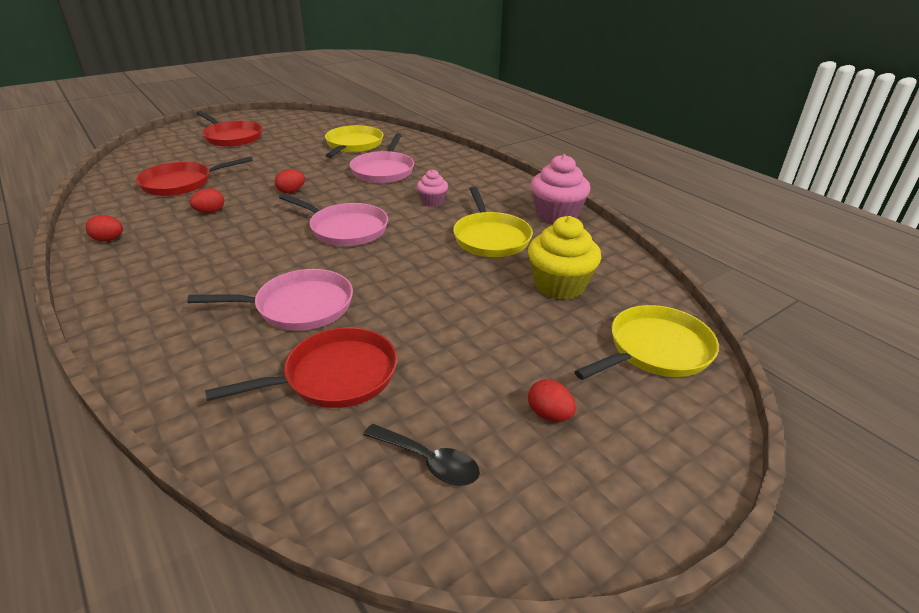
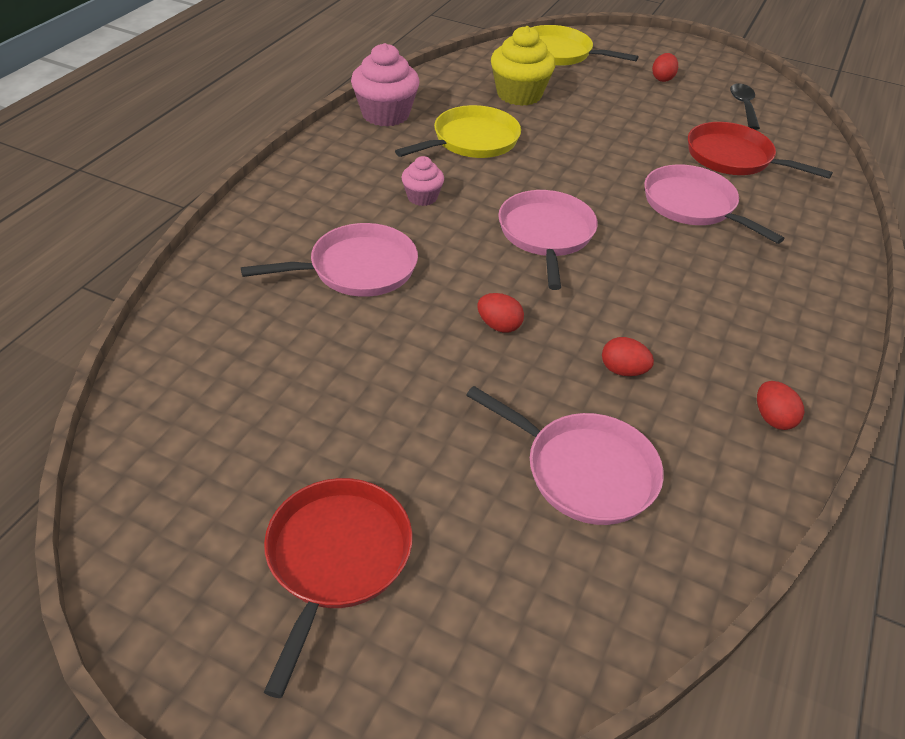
camera: 120 degrees left, 10 degrees up
(181, 183) = (584, 471): red pan -> pink pan
(353, 145) = (268, 345): yellow pan -> none

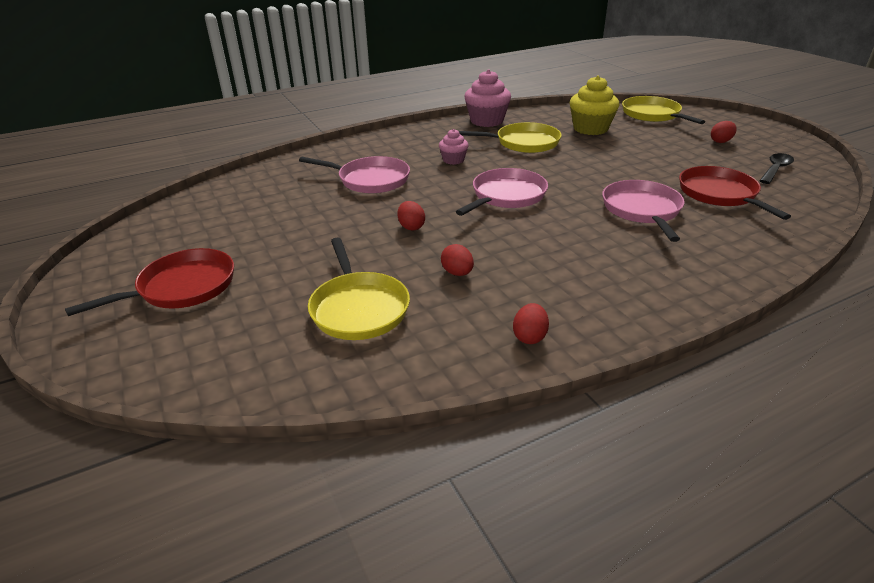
camera: 40 degrees right, 10 degrees down
(584, 471) = (359, 308): pink pan -> yellow pan

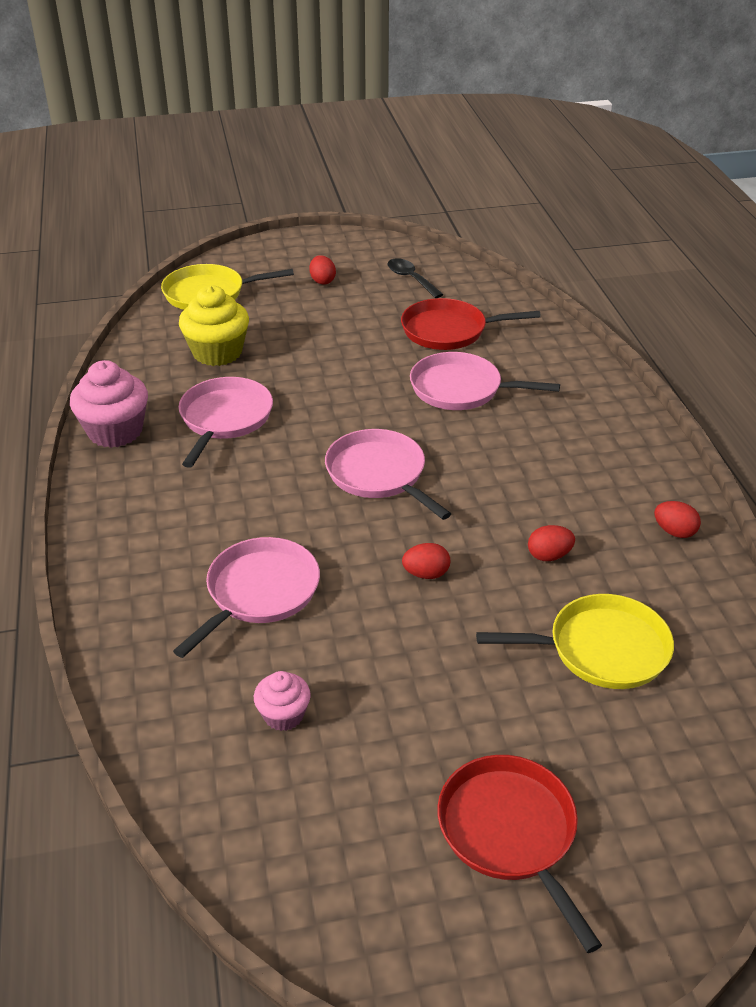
camera: 75 degrees left, 5 degrees up
(453, 160) = (241, 495): pink cupcake -> pink cupcake (283, 715)
(524, 143) = (225, 418): yellow pan -> pink pan

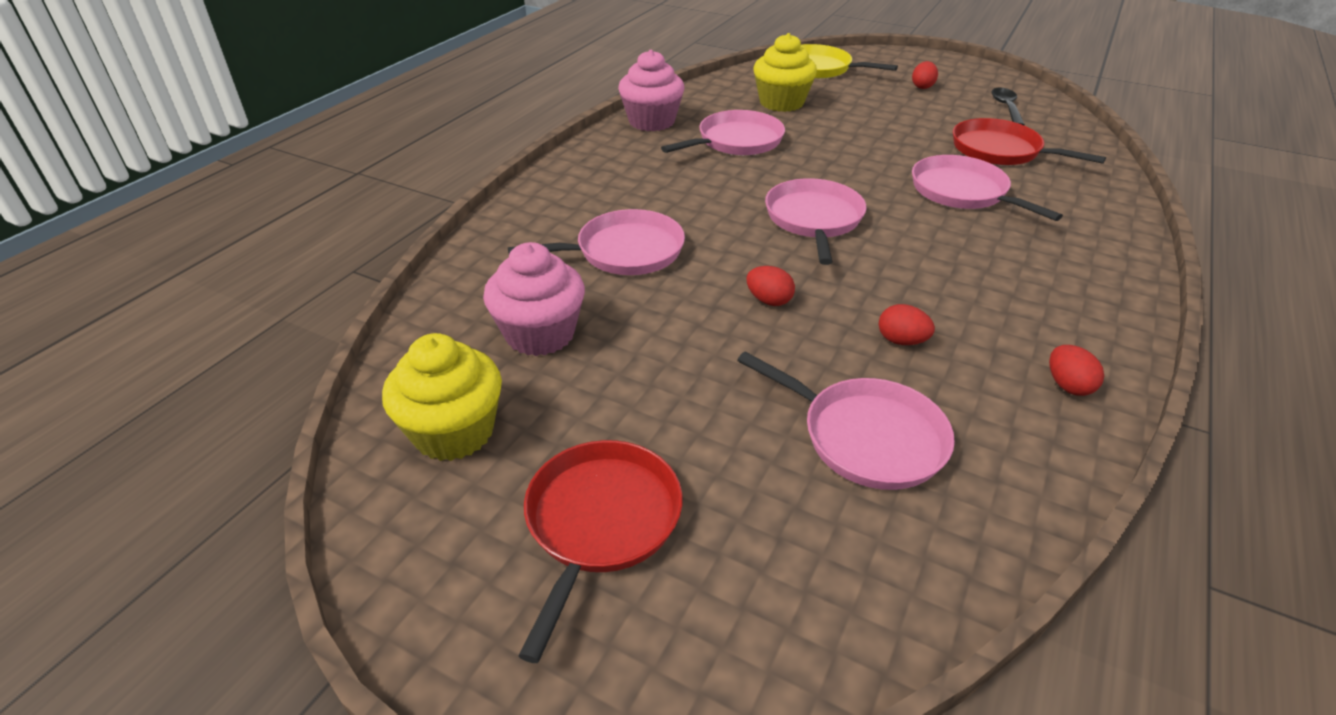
camera: 40 degrees right, 0 degrees up
(283, 715) = (540, 334): pink cupcake -> pink cupcake, size x1.79
(321, 845) = (454, 432): none -> yellow cupcake
(602, 649) = (866, 437): yellow pan -> pink pan

